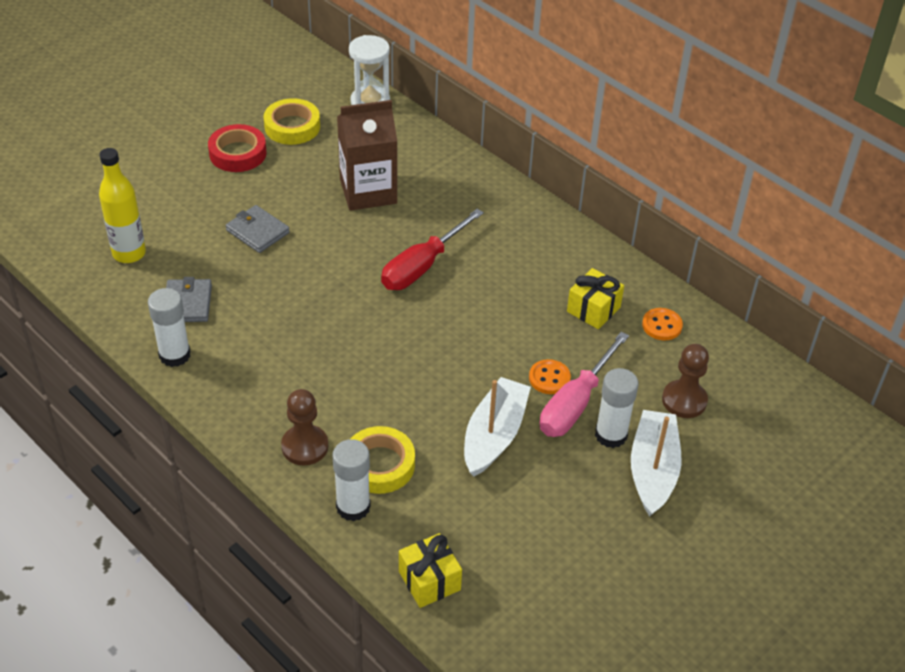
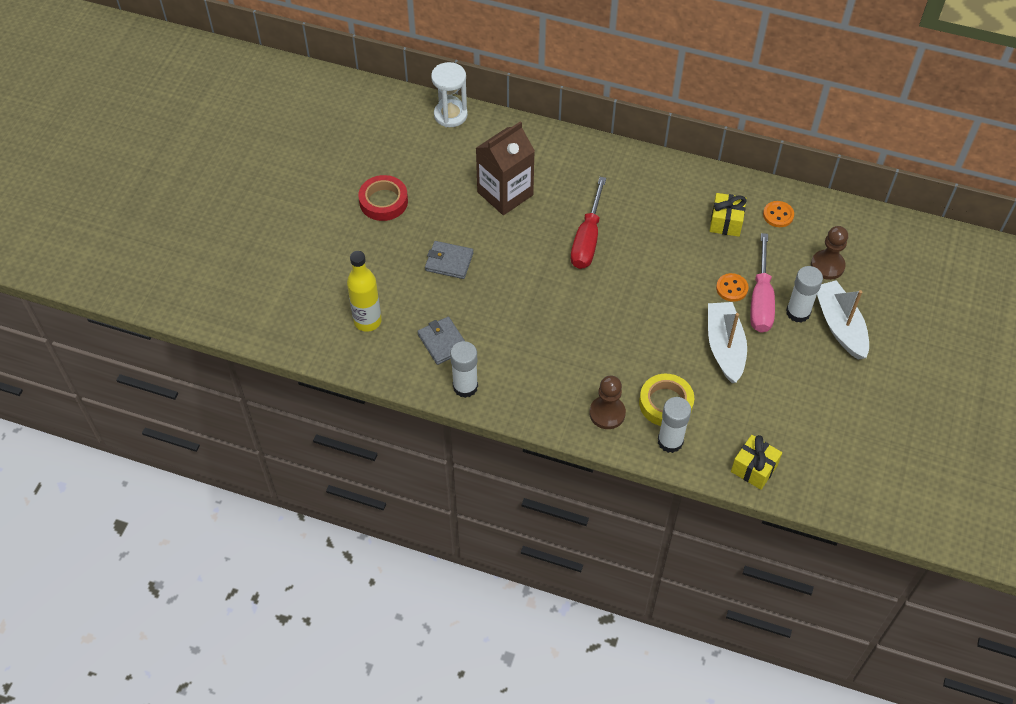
camera: 25 degrees left, 10 degrees up
(292, 127) = (407, 161): yellow tape -> none

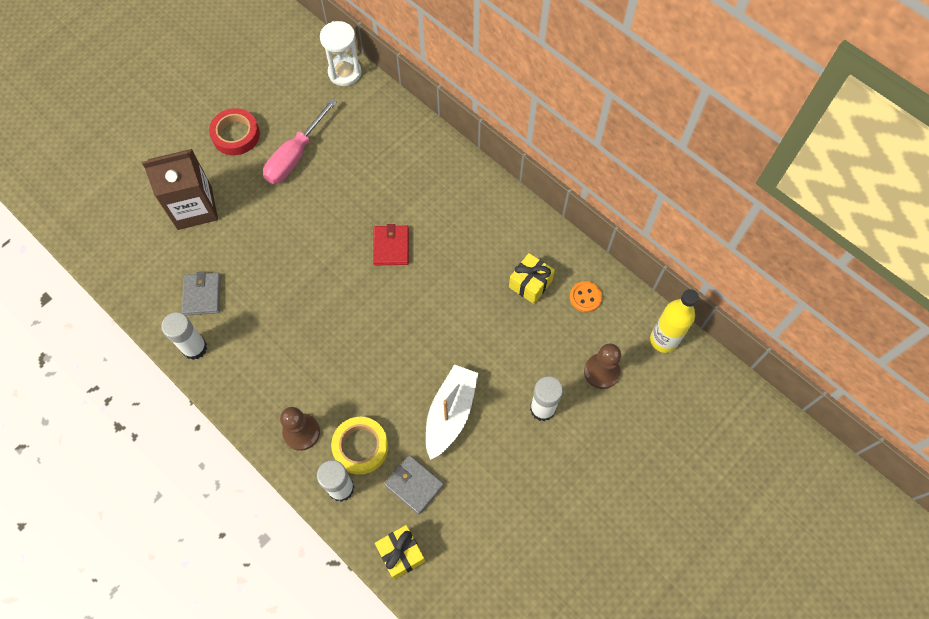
camera: 25 degrees right, 10 degrees up
(367, 321) = (152, 246): yellow bottle -> yellow bottle (663, 340)
(449, 261) = (255, 217): grey wallet -> grey wallet (414, 485)
(505, 193) = (345, 170): brown carton -> brown carton (194, 208)
(587, 239) = (391, 247): red screwdriver -> red wallet
(731, 288) = (494, 355): orange button -> none
(761, 300) = (515, 379): pink screwdriver -> pink screwdriver (295, 156)
(839, 325) = (575, 441): white boat -> none

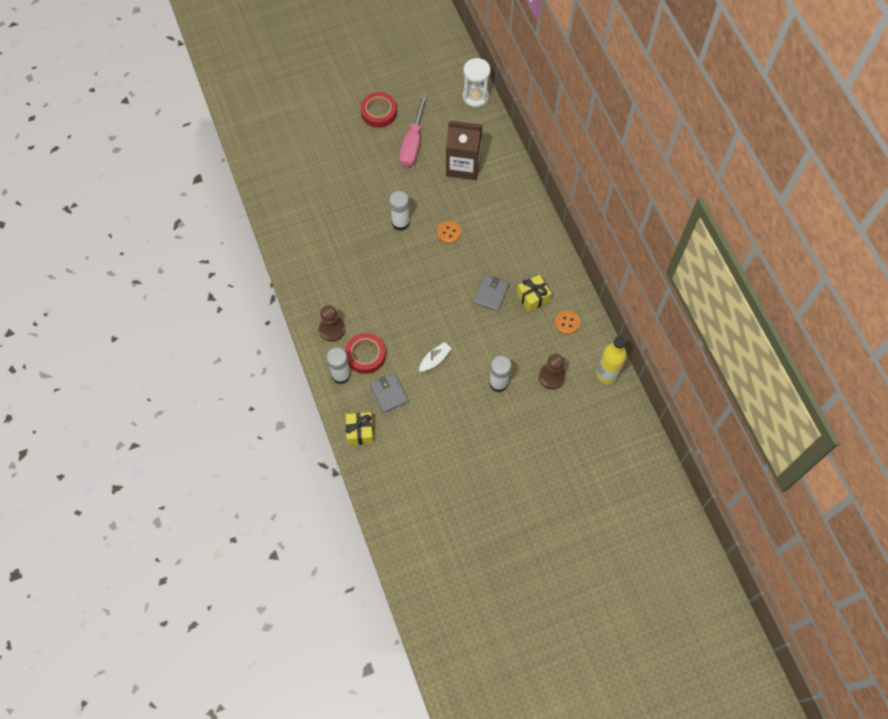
camera: 25 degrees right, 0 degrees up
(194, 208) = (328, 152): brown carton -> brown carton (463, 165)
(194, 348) = (288, 246): white glue stick -> white glue stick (400, 223)
(202, 295) = (308, 213): grey wallet -> grey wallet (491, 294)
(295, 156) = (413, 143): pink screwdriver -> pink screwdriver turned 45 degrees counterclockwise
(360, 447) = (366, 355): yellow tape -> red tape
(391, 247) = (449, 233): red wallet -> orange button
(450, 414) = (435, 359): white boat -> white boat, size x0.56

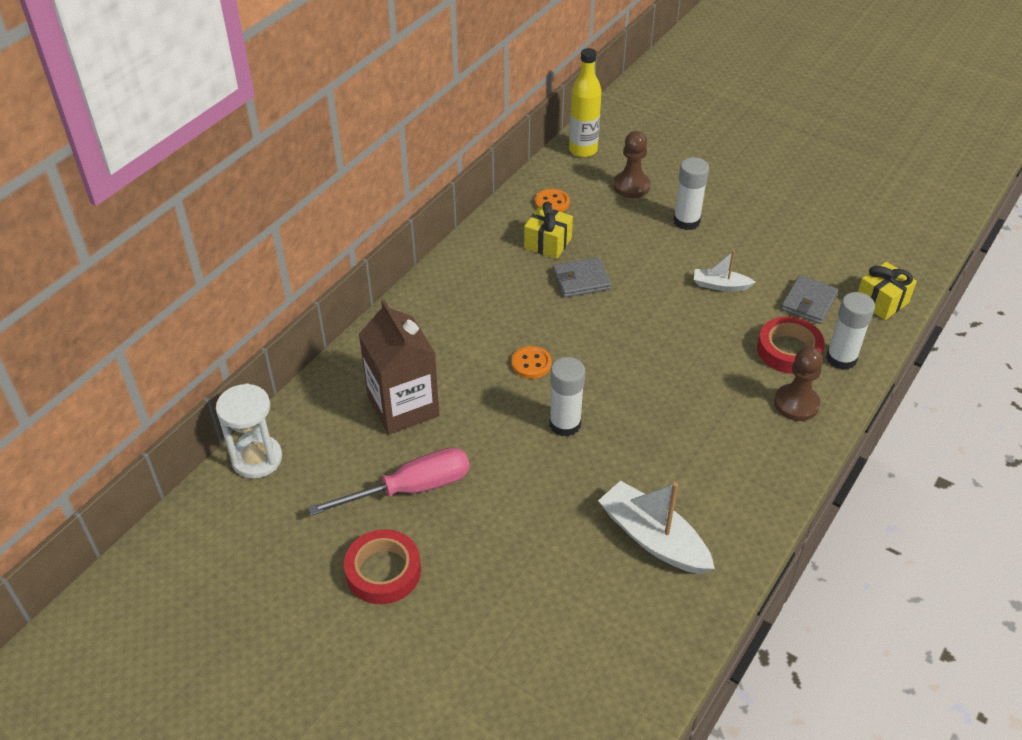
camera: 125 degrees left, 20 degrees down
(313, 215) = (653, 538): none -> white boat

